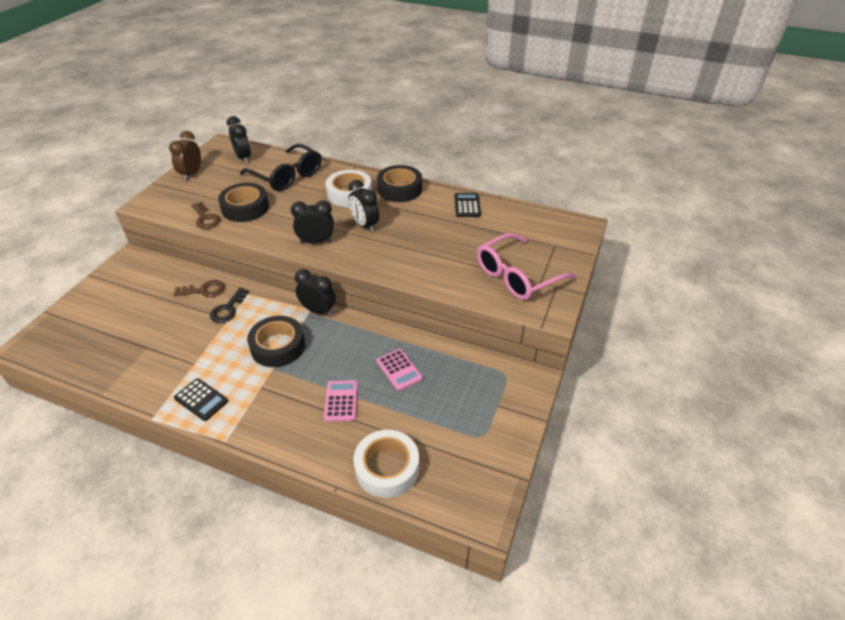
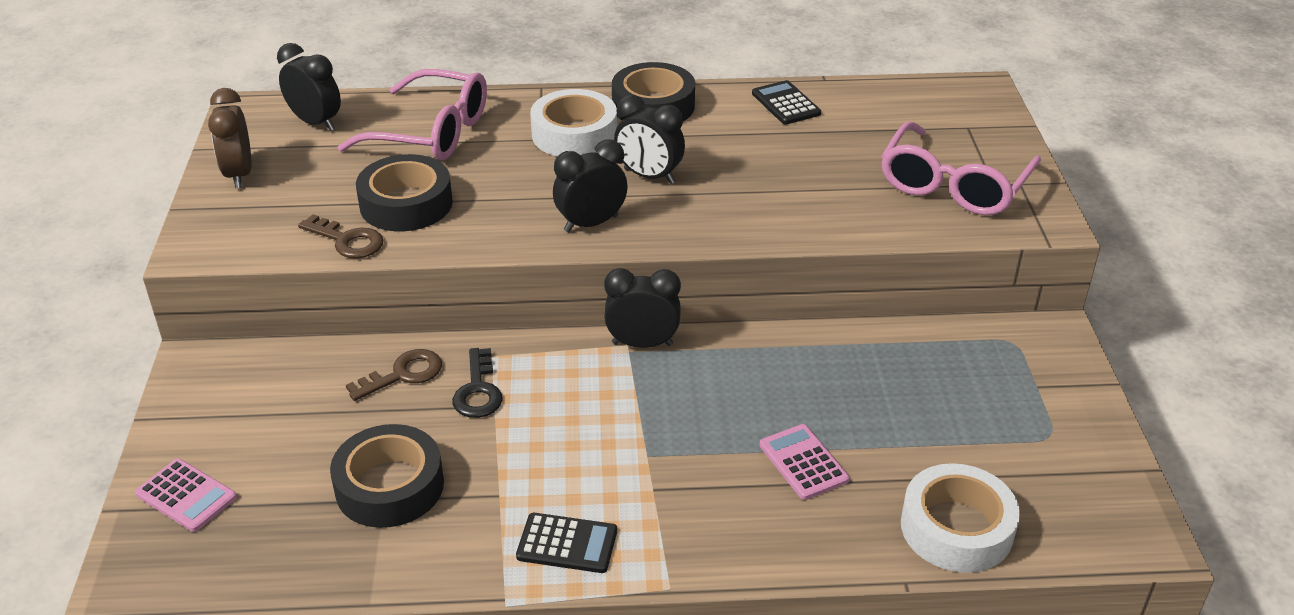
camera: 25 degrees left, 5 degrees down
(278, 346) = (624, 419): black tape -> black tape (390, 486)
(287, 176) = (431, 133): black glasses -> pink glasses
(399, 370) = (852, 387): pink calculator -> pink calculator (186, 496)

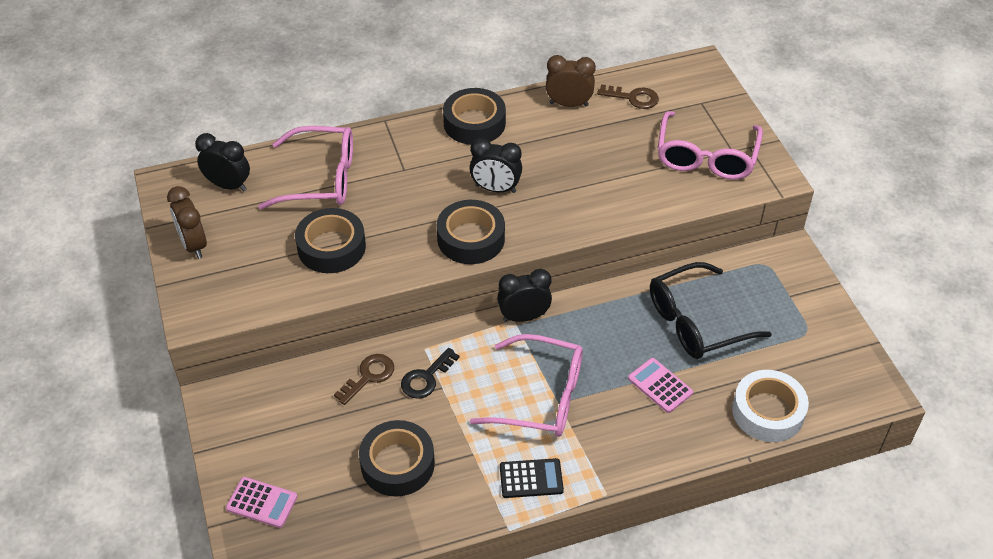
camera: 15 degrees left, 10 degrees up
(347, 241) = (303, 288): brown key -> brown key (633, 98)
(478, 391) = (426, 378): black key -> black key turned 60 degrees clockwise
(574, 134) = (427, 160): white tape -> none
(591, 223) = (471, 238): black clock -> black tape
(625, 443) = (541, 397): none -> pink glasses
(785, 104) = (569, 104): black calculator -> brown clock
(885, 394) = (696, 322): none -> black glasses

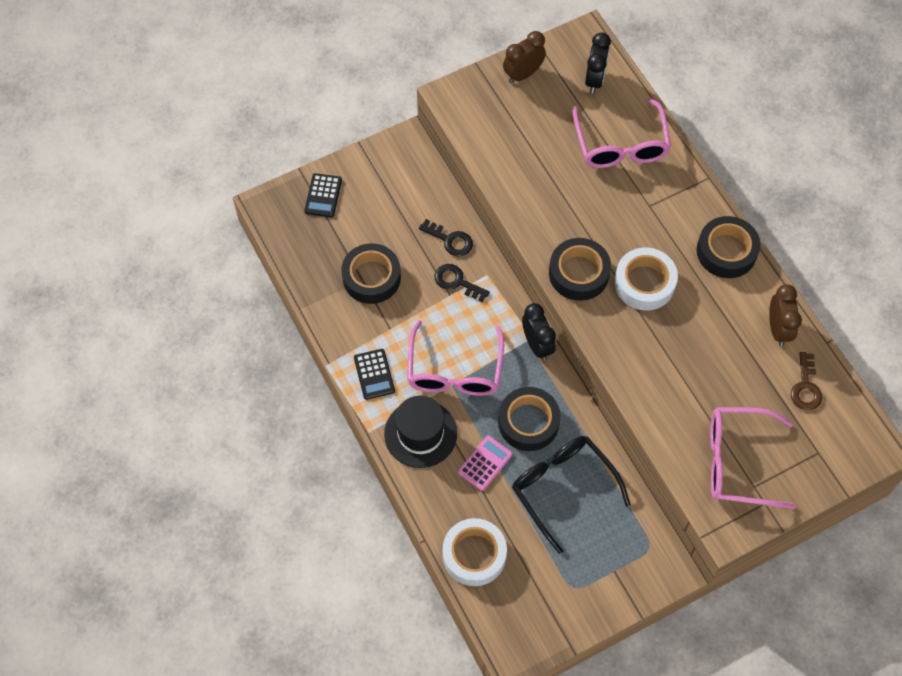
camera: 80 degrees right, 15 degrees up
(262, 502) = (323, 195): pink calculator -> black calculator
(331, 247) = (543, 171): black tape -> black tape (528, 422)
(369, 376) = (450, 240): brown key -> black key
(495, 189) = (644, 283): black clock -> white tape
(616, 442) = (420, 433): none -> black hat

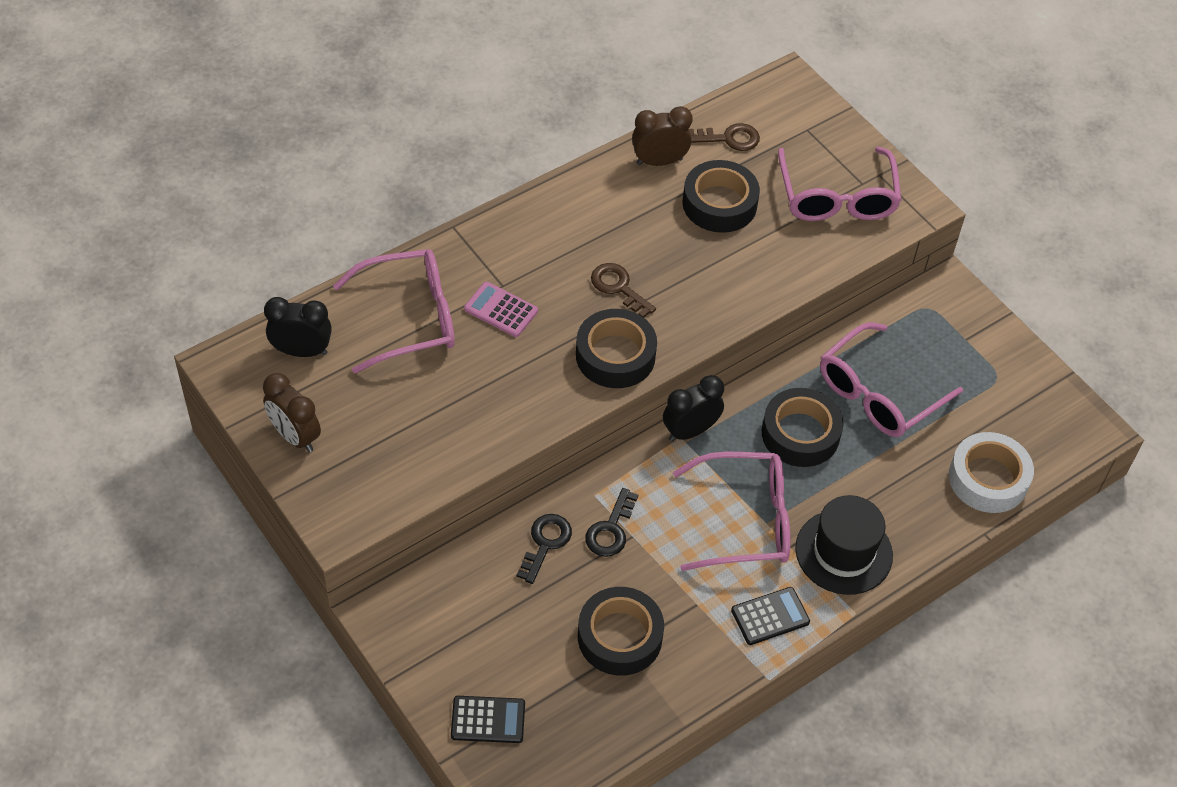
camera: 100 degrees left, 10 degrees down
(485, 463) = (866, 476): pink calculator -> pink calculator (501, 310)
(563, 488) = (878, 393): black glasses -> pink glasses
(644, 283) = (618, 287): white tape -> brown key
(726, 251) = (560, 208): black tape -> black tape (719, 204)

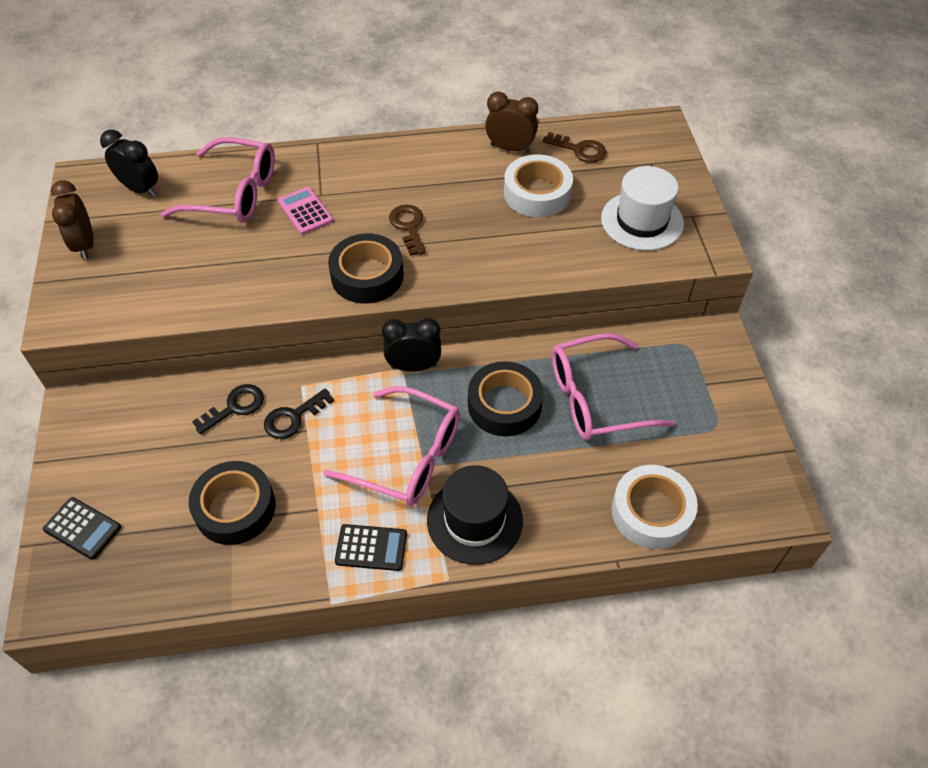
camera: 30 degrees right, 0 degrees up
(719, 204) = (537, 193): black tape -> white tape
(837, 197) = (642, 221): pink glasses -> white hat

